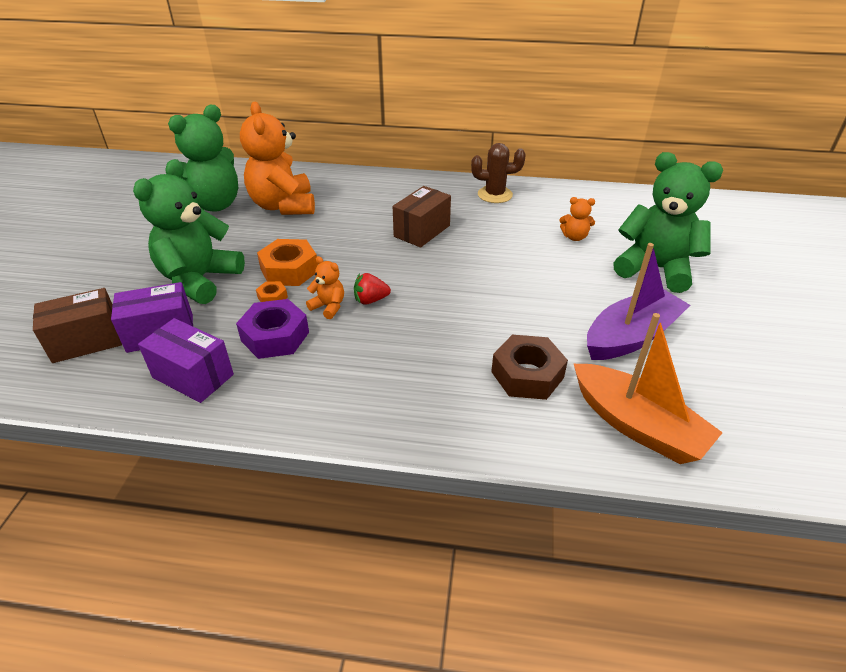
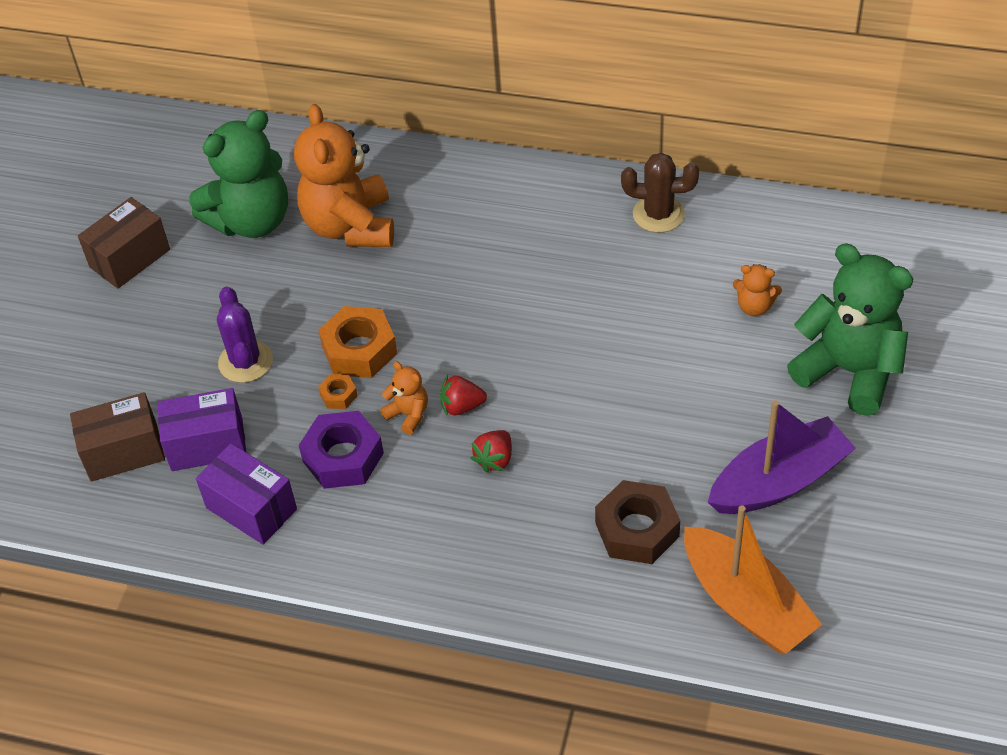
camera: 10 degrees right, 10 degrees up
(199, 280) = (245, 362): green teddy bear -> purple cactus
(401, 332) = (495, 459): none -> red strawberry
(422, 231) = (541, 285): brown box -> brown box (130, 258)

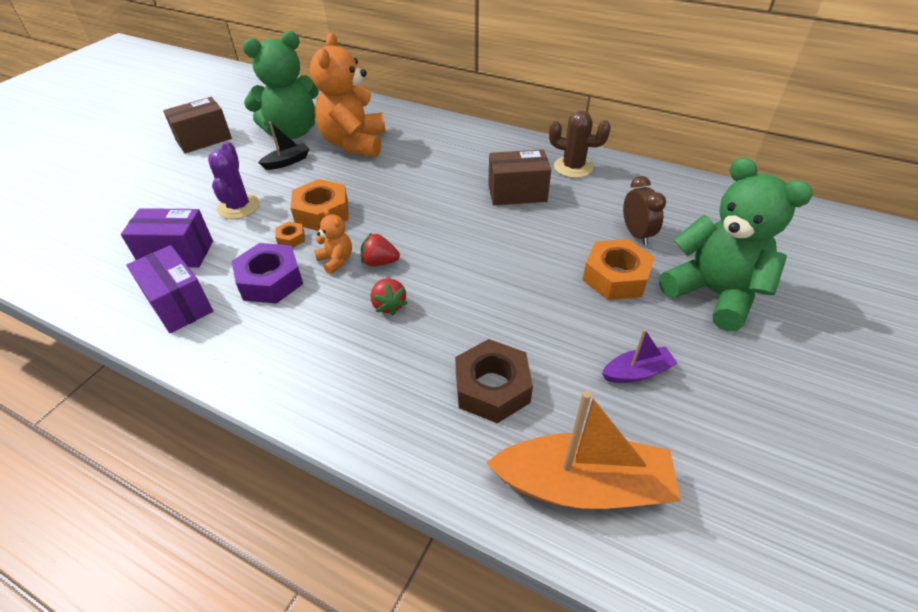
camera: 10 degrees right, 5 degrees down
(124, 452) = (116, 247): brown box -> brown box (517, 193)
(272, 276) = (287, 162): none -> black boat
(495, 459) = (389, 305): red strawberry -> red strawberry turned 60 degrees counterclockwise
(739, 372) = (615, 277): none -> orange nut
(746, 603) = (583, 485): orange boat -> orange boat turned 60 degrees counterclockwise
(754, 306) = (636, 234): orange teddy bear -> brown clock
(779, 481) = (637, 372): purple boat -> purple boat, size x0.50

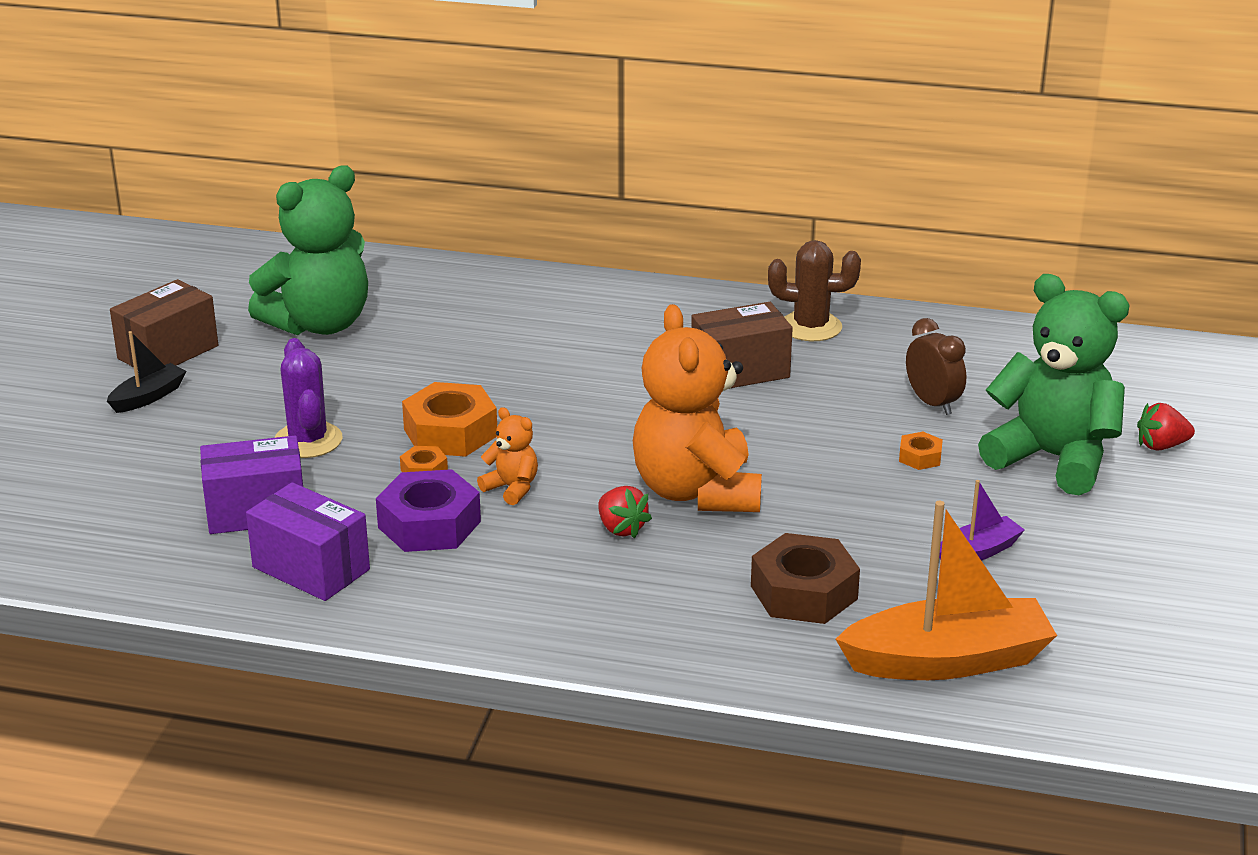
camera: 15 degrees left, 15 degrees down
(287, 162) = (343, 370): black boat -> black boat (148, 397)
(354, 143) = (440, 330): orange teddy bear -> orange teddy bear (696, 492)
(379, 262) = (578, 482): red strawberry -> red strawberry (1161, 446)
(615, 277) = (920, 457): orange nut -> orange nut, size x0.48

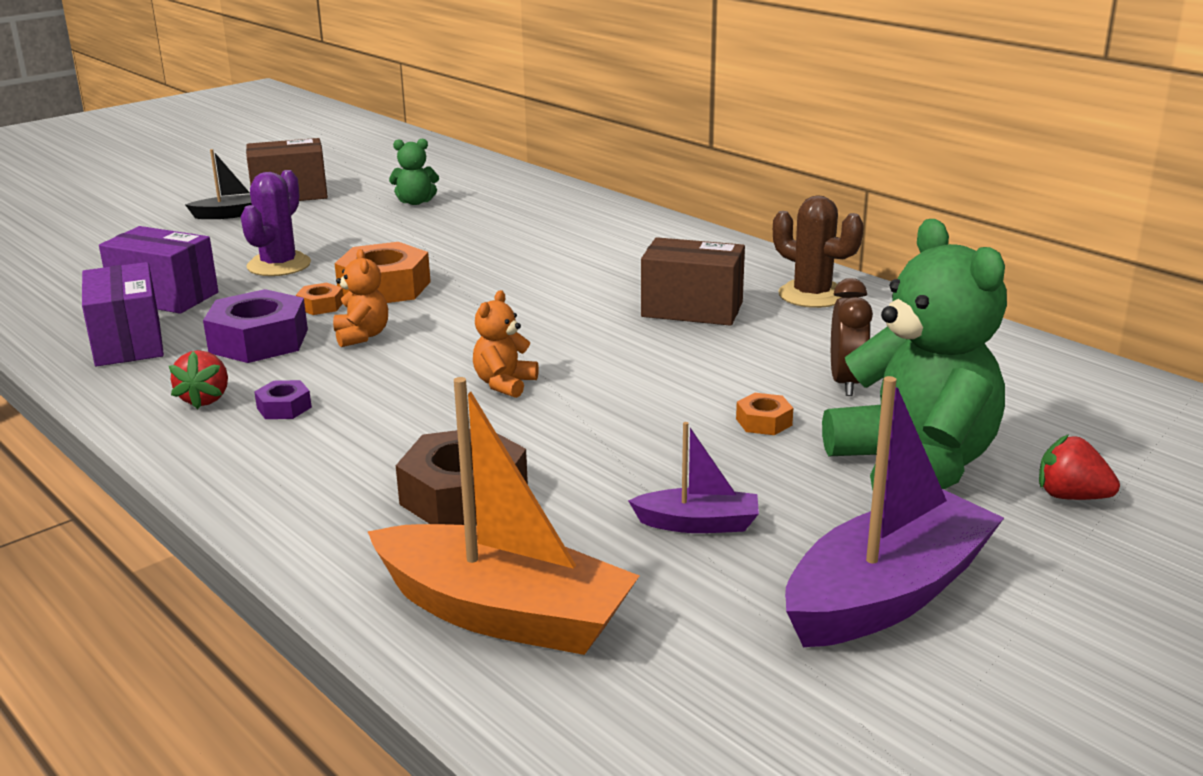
camera: 35 degrees right, 5 degrees down
(319, 324) = (415, 202): green teddy bear -> green teddy bear, size x0.44
(558, 576) = (284, 407): none -> purple nut
(621, 528) = (394, 390): red strawberry -> red strawberry (205, 399)
(696, 492) = (504, 384): orange teddy bear -> orange teddy bear, size x0.44
(1138, 555) = (887, 594): none -> purple boat

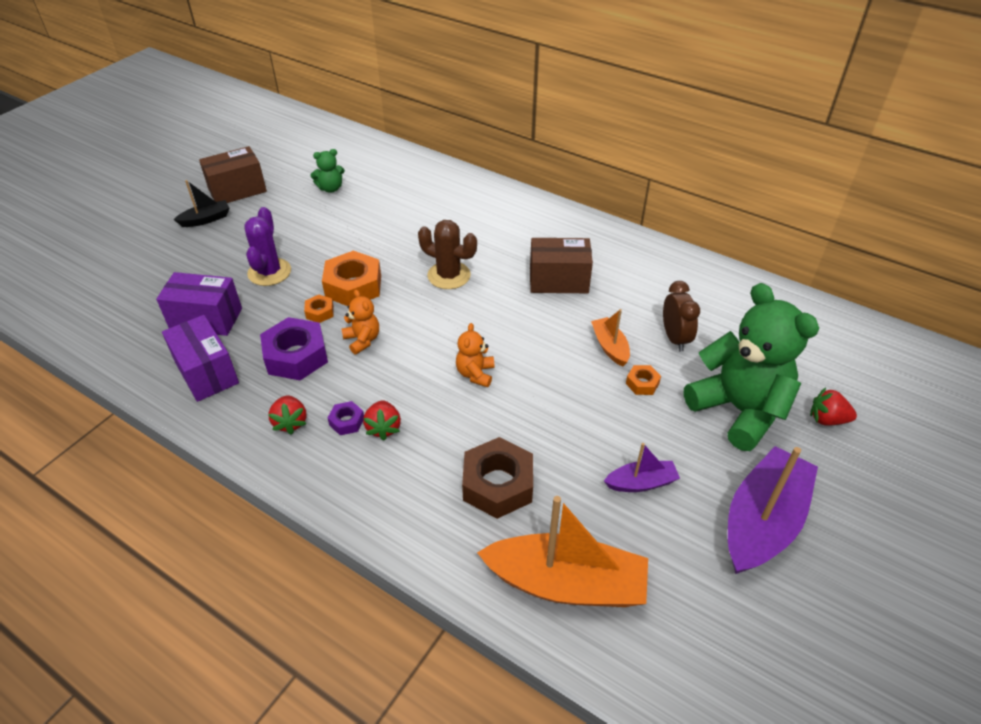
camera: 15 degrees left, 20 degrees up
(332, 419) = (383, 428): none -> red strawberry
(733, 380) = (610, 347): none -> orange boat
(812, 295) = (624, 255): brown cactus -> brown cactus (449, 275)

